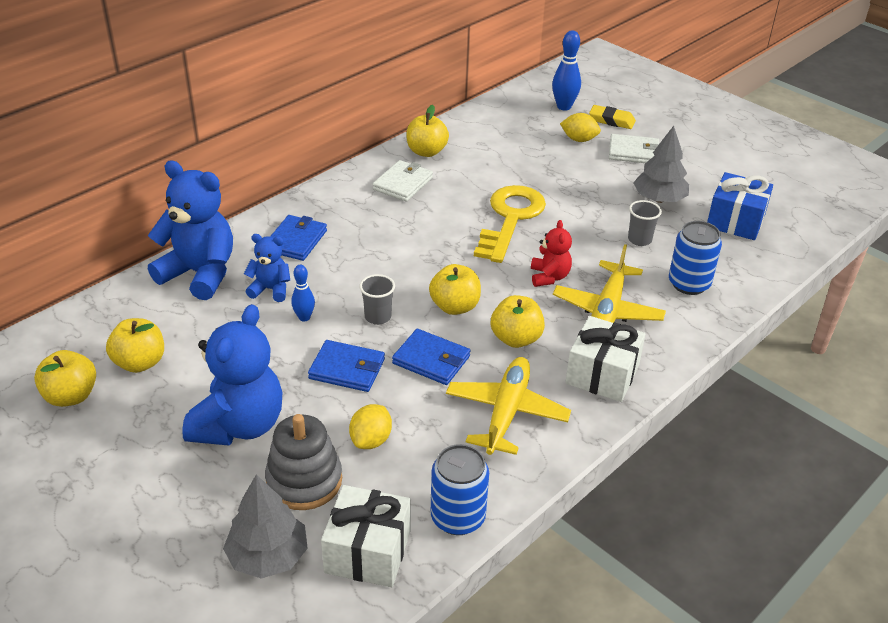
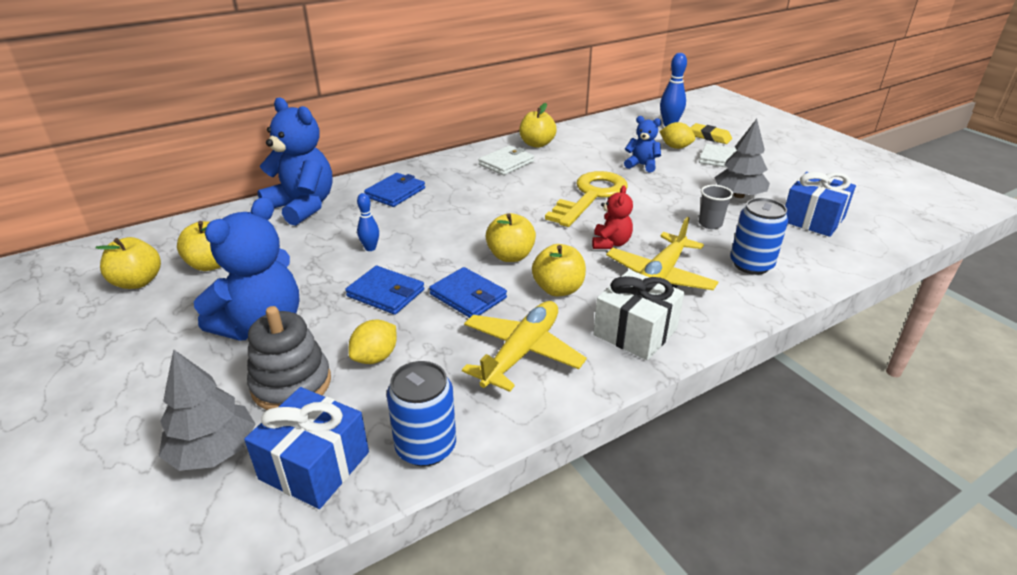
camera: 15 degrees right, 5 degrees down
(270, 289) = (354, 224): blue teddy bear -> blue teddy bear (642, 165)
(368, 551) = (314, 465): white gift -> blue gift
(378, 317) = (435, 255): grey cup -> none

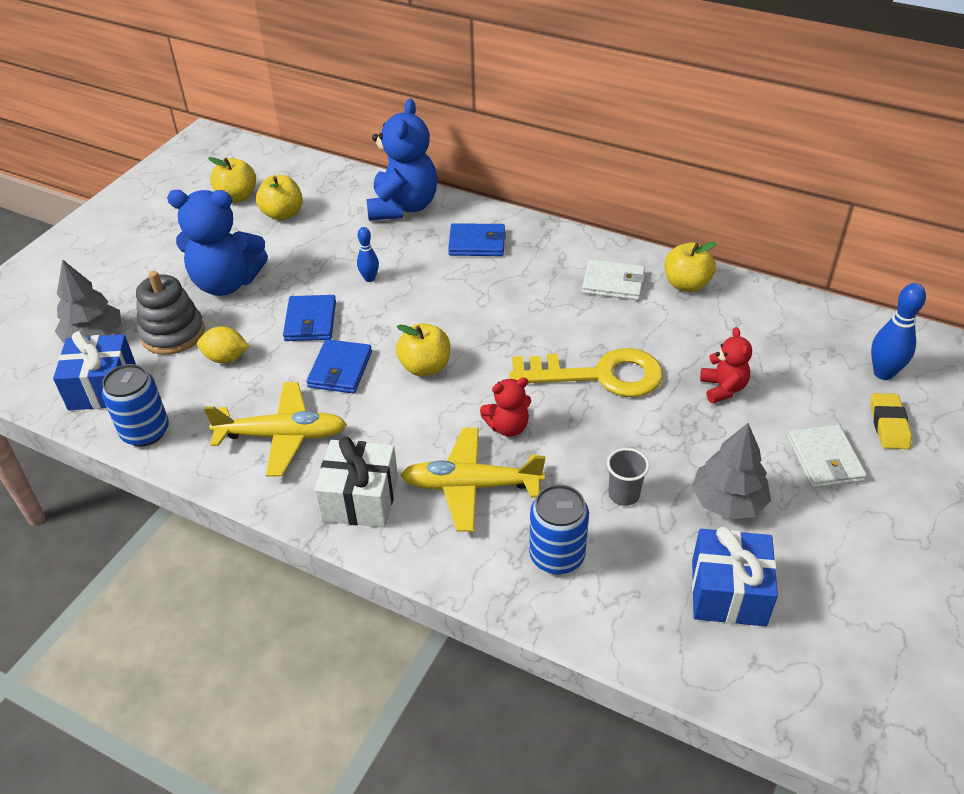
camera: 60 degrees right, 10 degrees up
(558, 289) = (393, 421): yellow apple -> none
(642, 165) = (723, 388): blue teddy bear -> red teddy bear
(675, 147) = (813, 401): yellow lemon -> none

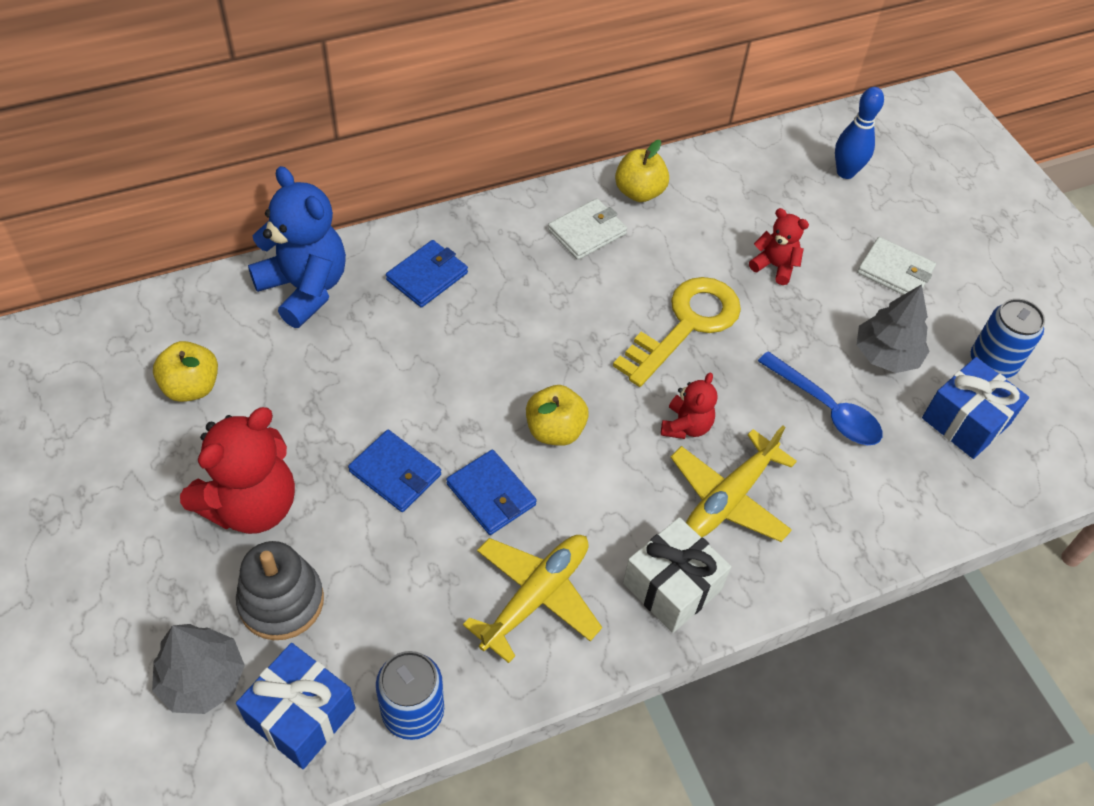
camera: 55 degrees left, 10 degrees up
(226, 283) = (251, 505): blue teddy bear -> red teddy bear
(226, 358) = (374, 576): yellow lemon -> none
(237, 197) = (107, 405): yellow apple -> none
(369, 278) = (384, 387): blue bowling pin -> none
(557, 556) = (850, 495): blue can -> blue can (992, 362)
(624, 495) = (826, 408): grey cup -> blue spoon
(888, 425) = (895, 212): yellow eraser -> none

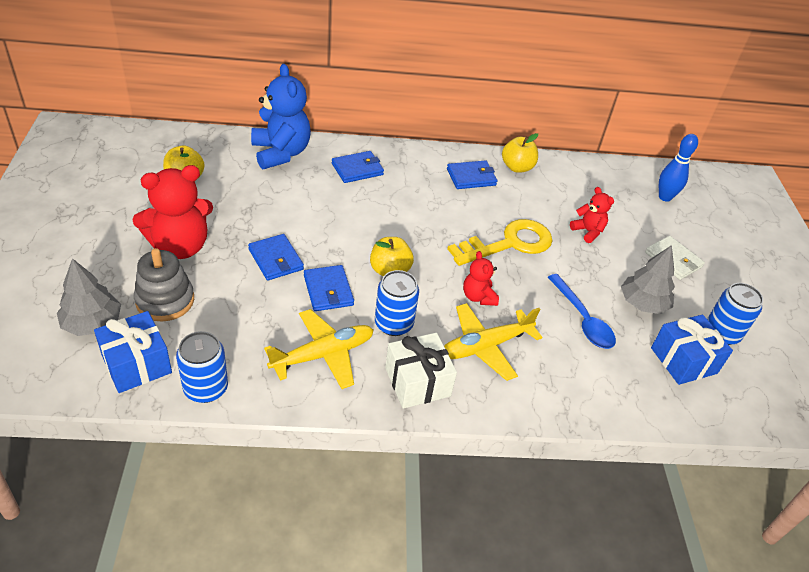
camera: 20 degrees right, 10 degrees down
(587, 232) = (471, 177): white wallet -> blue wallet
(601, 512) = (393, 324): none -> blue can
(686, 426) = (478, 297): red teddy bear -> red teddy bear turned 120 degrees clockwise

